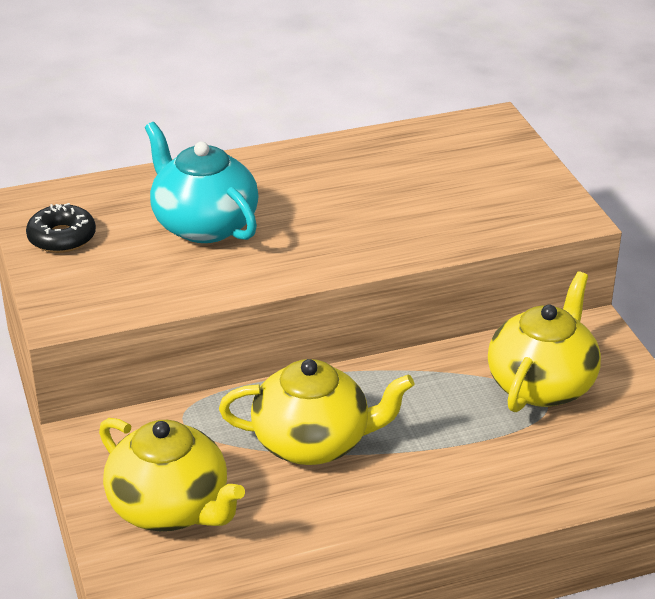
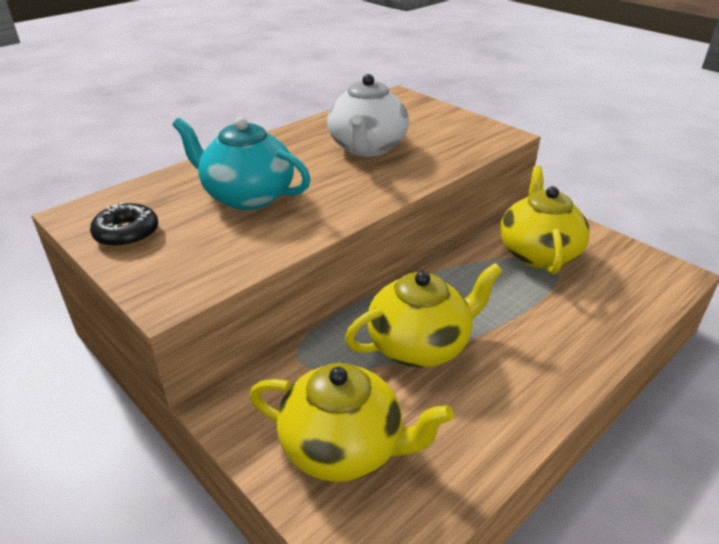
camera: 25 degrees left, 0 degrees up
(384, 194) = (367, 147): none -> white teapot

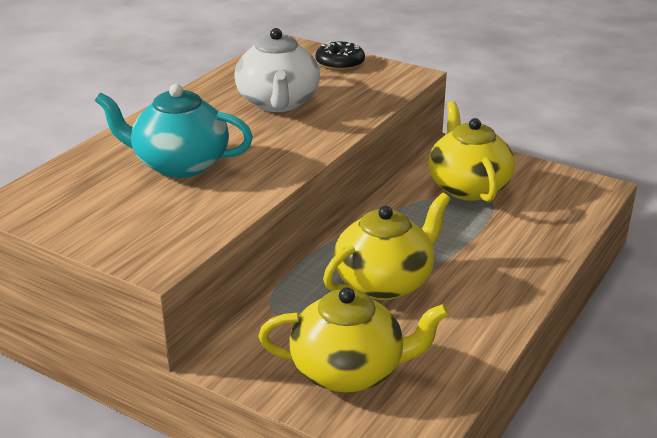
camera: 15 degrees left, 5 degrees down
(127, 233) = (76, 215): black donut -> black donut (340, 63)

